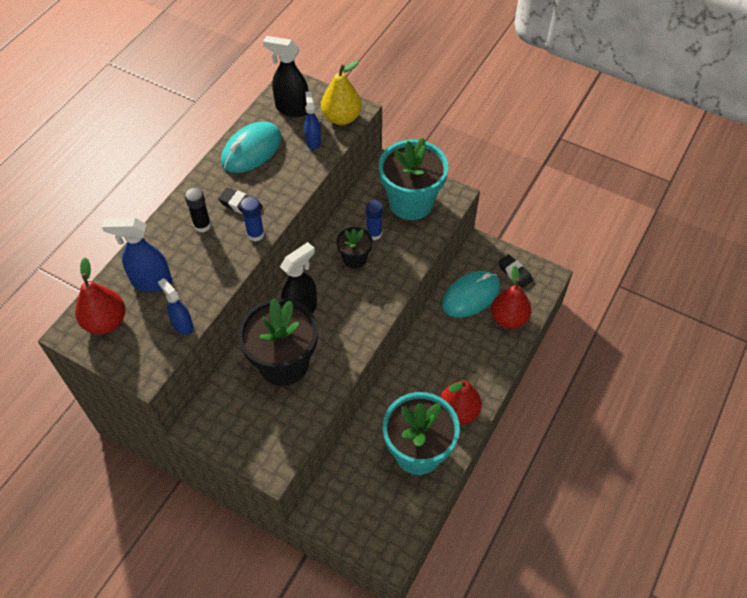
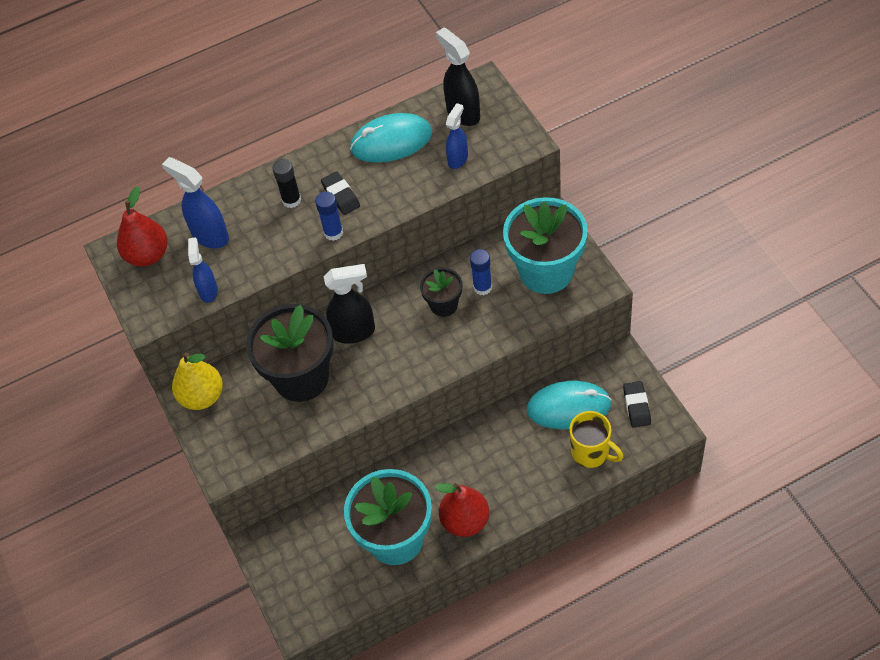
camera: 40 degrees right, 0 degrees up
(341, 118) = (506, 145): yellow pear -> yellow pear (202, 396)
(508, 318) = (591, 452): red pear -> yellow mug

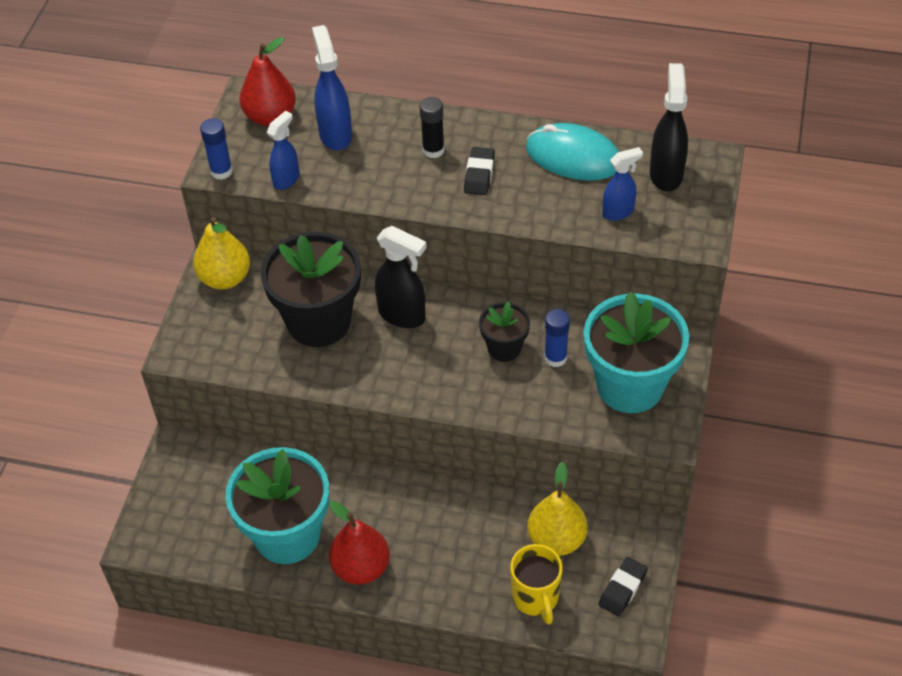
camera: 35 degrees right, 5 degrees down
(333, 232) = (439, 202): blue glue stick -> blue glue stick (221, 171)
(568, 407) = (556, 539): turquoise mouse -> yellow pear

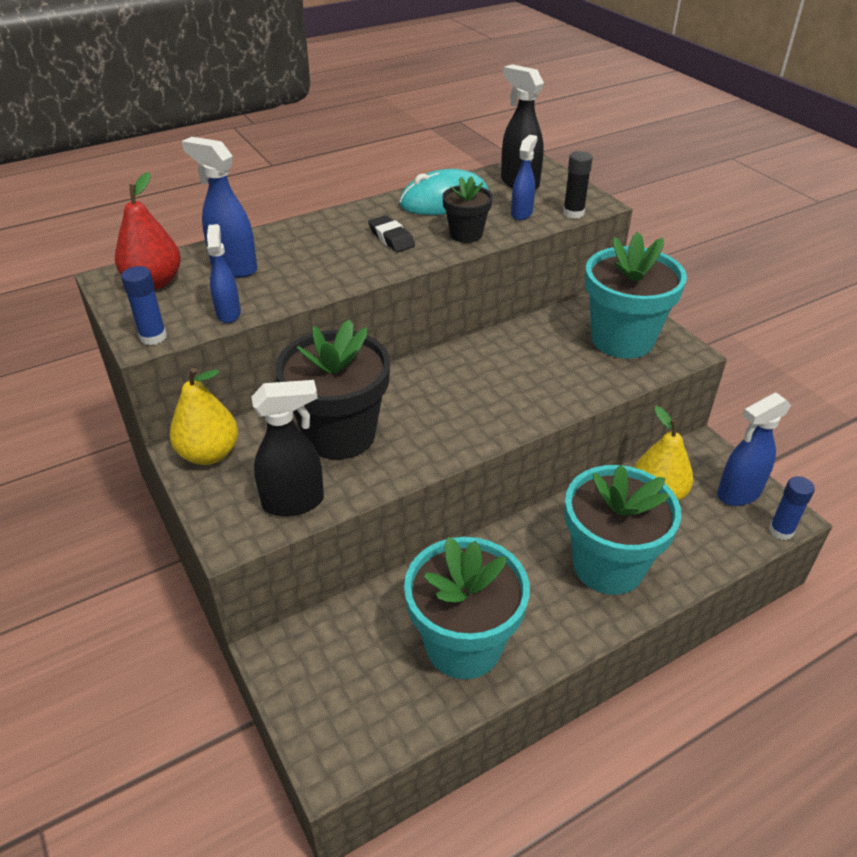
camera: 45 degrees left, 10 degrees down
(361, 567) = (555, 621): red pear -> none
(402, 315) = (404, 391): black spray bottle -> black spray bottle (294, 502)
(433, 150) = (333, 241): black glue stick -> black glue stick (573, 213)
(446, 561) = (608, 566): none -> turquoise flower pot
(504, 348) = (509, 367): black flower pot -> black flower pot (466, 234)
(536, 598) = (698, 542): yellow mug -> none
(555, 358) = (552, 352): blue glue stick -> blue glue stick (781, 531)
(622, 589) = (738, 493): black eraser -> blue spray bottle

